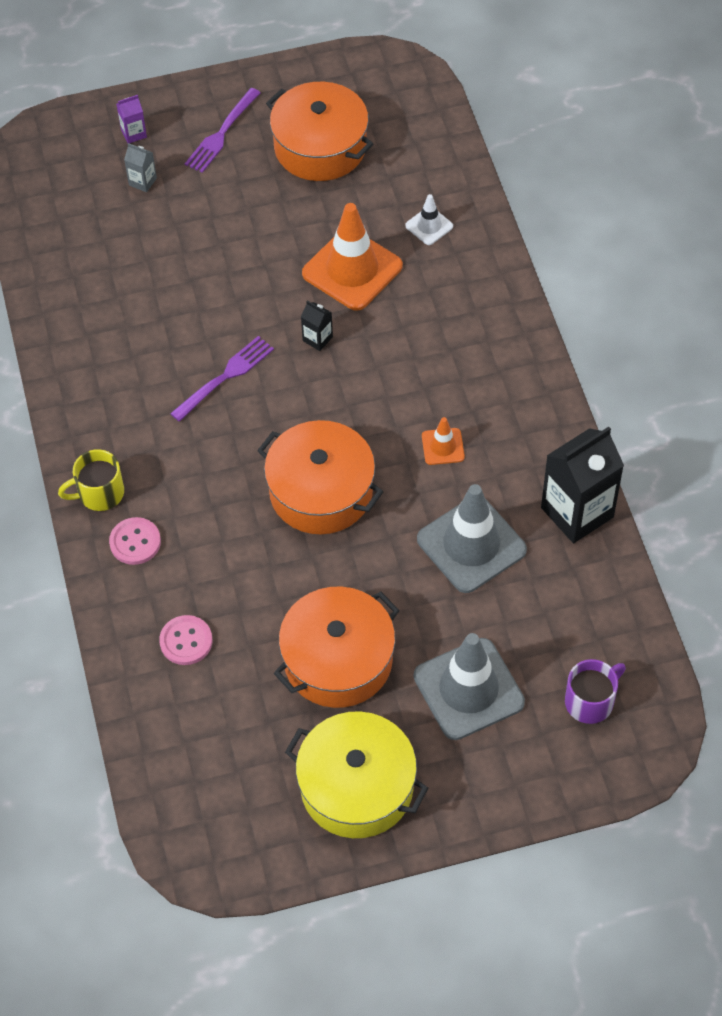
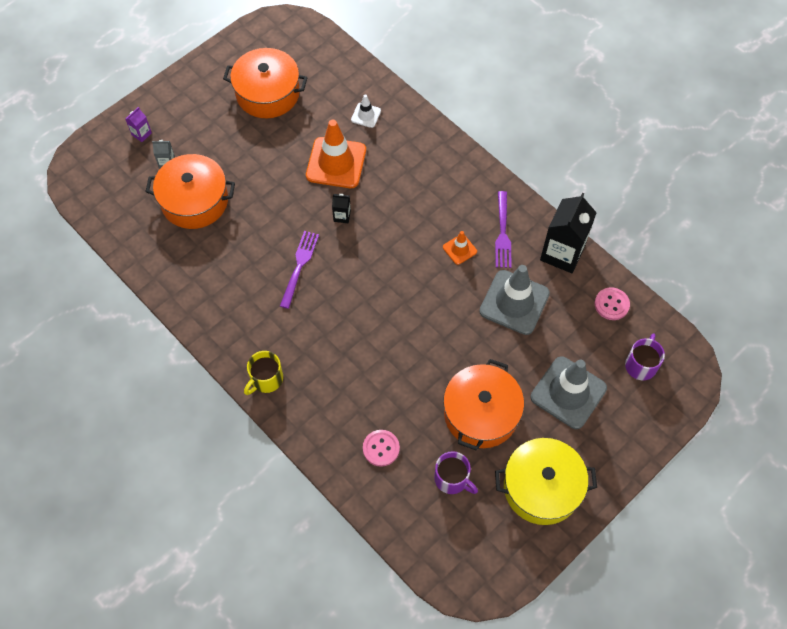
camera: 30 degrees left, 5 degrees up
(135, 542) = (309, 400): pink button -> pink button (611, 304)
(222, 133) = (199, 110): purple fork -> purple fork (502, 233)
(250, 720) = (452, 479): none -> purple mug
(321, 491) = (404, 312): orange pot -> orange pot (194, 201)

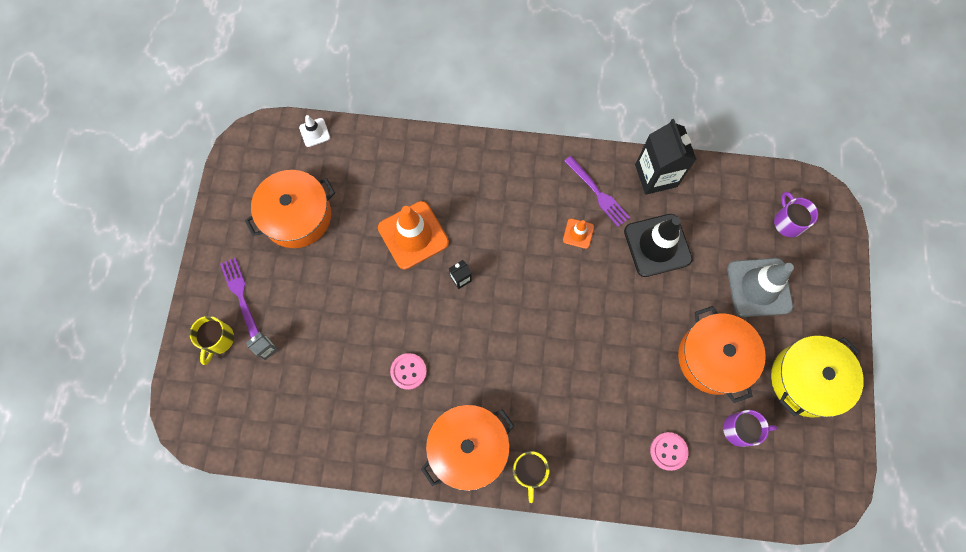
camera: 40 degrees left, 10 degrees up
(141, 134) = (218, 340): purple carton -> yellow mug
(194, 201) = (324, 364): orange pot -> orange pot (468, 448)
(299, 266) = (466, 351): purple fork -> purple fork (241, 296)
(366, 115) = (399, 173): white traffic cone -> white traffic cone (314, 132)
(514, 302) = (657, 245): grey traffic cone -> black traffic cone
(611, 304) = (726, 189): pink button -> pink button (408, 371)

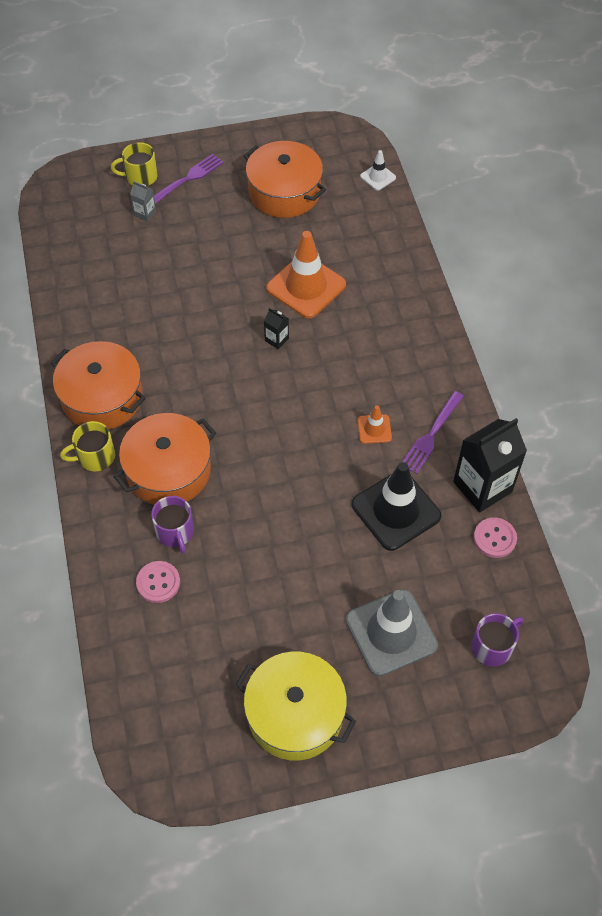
camera: 70 degrees right, 15 degrees down
(408, 371) = (163, 326): pink button -> pink button (494, 538)
(714, 358) = (283, 603): orange pot -> orange pot (168, 471)
(740, 429) = (208, 652): purple mug -> purple mug (175, 532)

